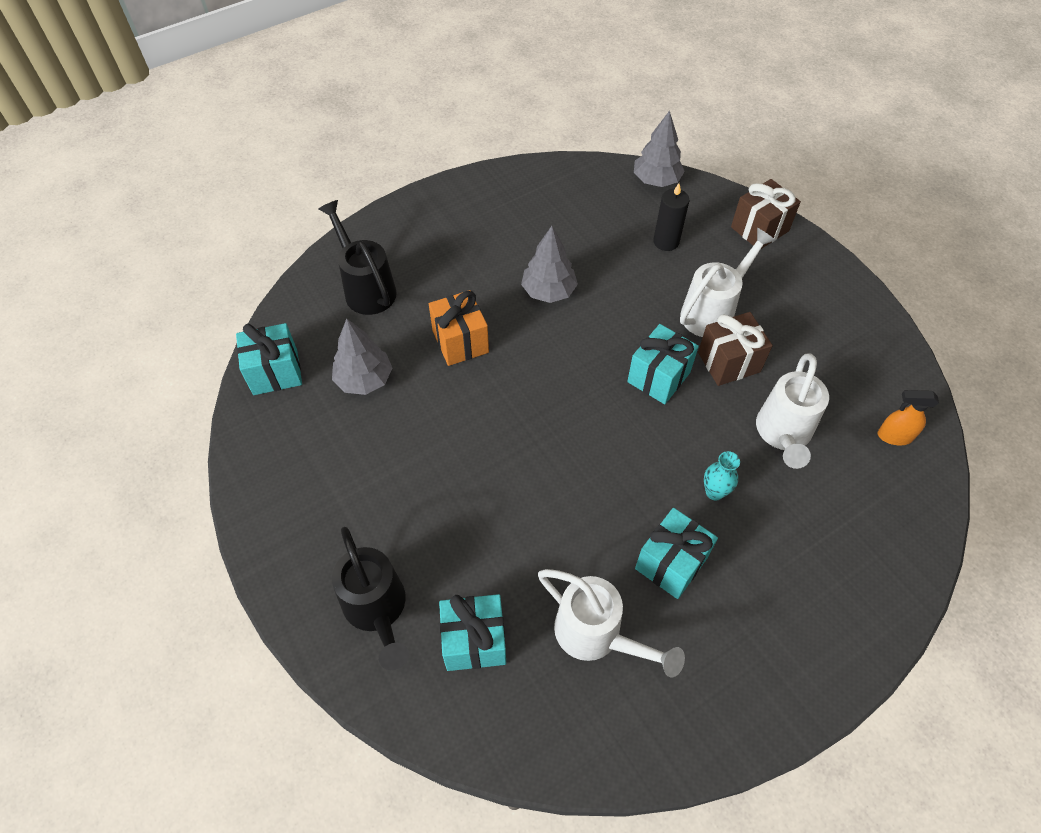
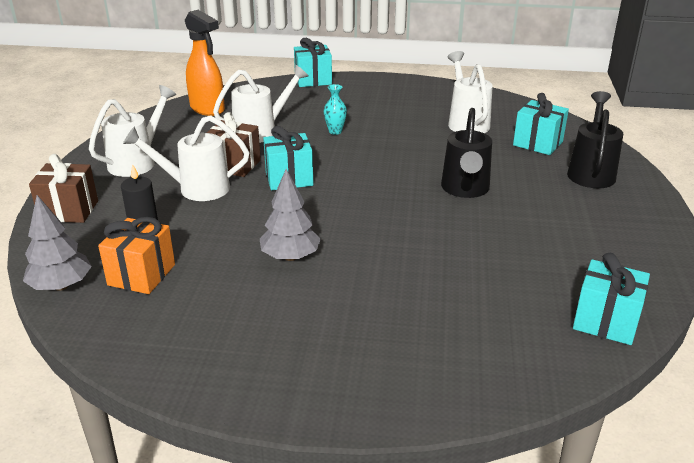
camera: 140 degrees left, 25 degrees down
(364, 379) = (518, 276): grey tree -> none
(366, 288) = (457, 347): black watering can -> black watering can (465, 189)
(460, 341) = (407, 261): orange gift -> orange gift (141, 275)
(671, 563) = (396, 124): turquoise gift -> turquoise gift (313, 80)
(810, 309) = (137, 162): none -> white watering can
(894, 436) = (207, 109): orange spray bottle -> orange spray bottle, size x1.77

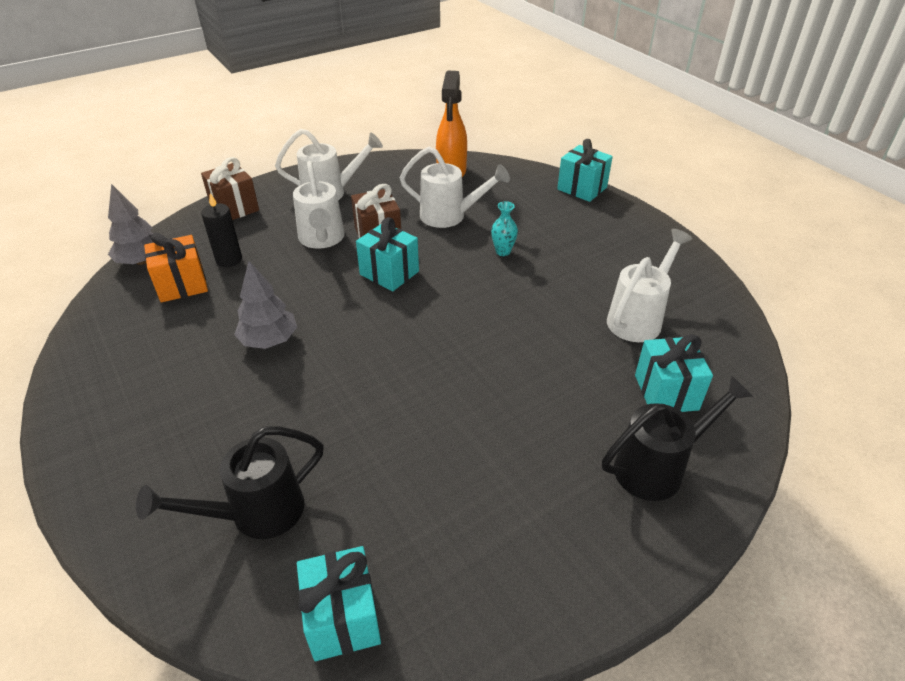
camera: 50 degrees right, 10 degrees up
(196, 188) = (322, 239): white watering can -> white watering can turned 150 degrees counterclockwise
(465, 189) = (495, 386): black watering can -> black watering can (256, 513)

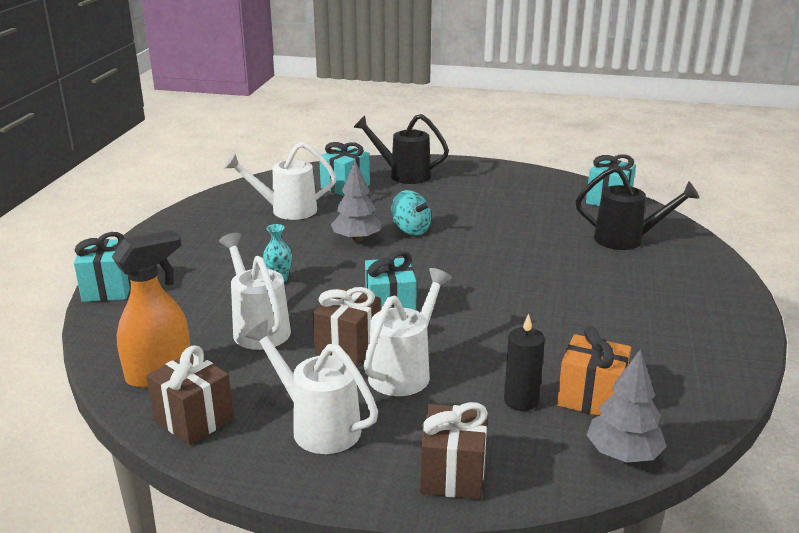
camera: 135 degrees left, 15 degrees down
(269, 340) = (545, 311): grey tree -> grey tree (357, 239)
(395, 167) = (194, 419): none -> brown gift
(497, 367) = (410, 230): none -> turquoise spinning top

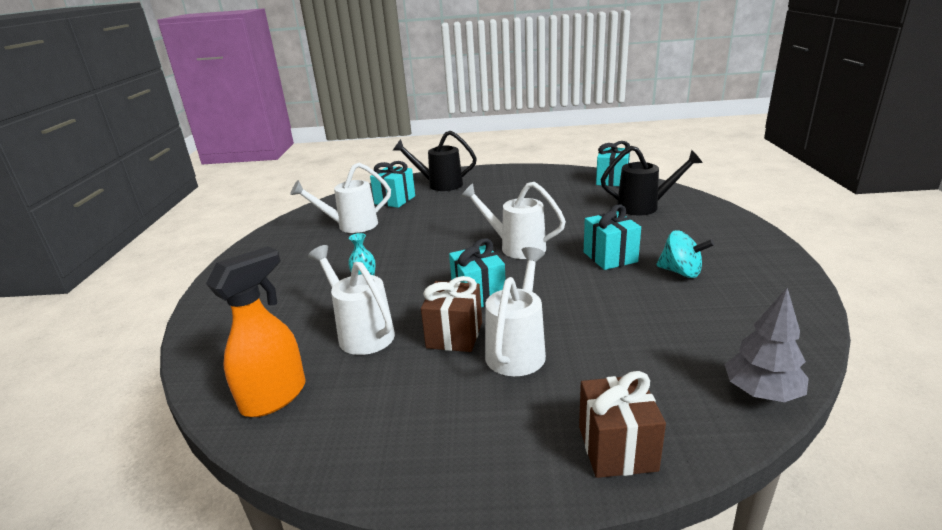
camera: 10 degrees left, 0 degrees up
(108, 289) = (200, 320): turquoise gift -> turquoise gift (610, 257)
(194, 419) = (325, 441): brown gift -> none
(318, 426) = (458, 423): white watering can -> white watering can (516, 247)
(357, 239) = (422, 240): grey tree -> none
(410, 230) = (465, 225): turquoise spinning top -> turquoise spinning top (681, 272)
(521, 401) = (639, 358): black candle -> none
(591, 398) = (698, 343): orange gift -> none

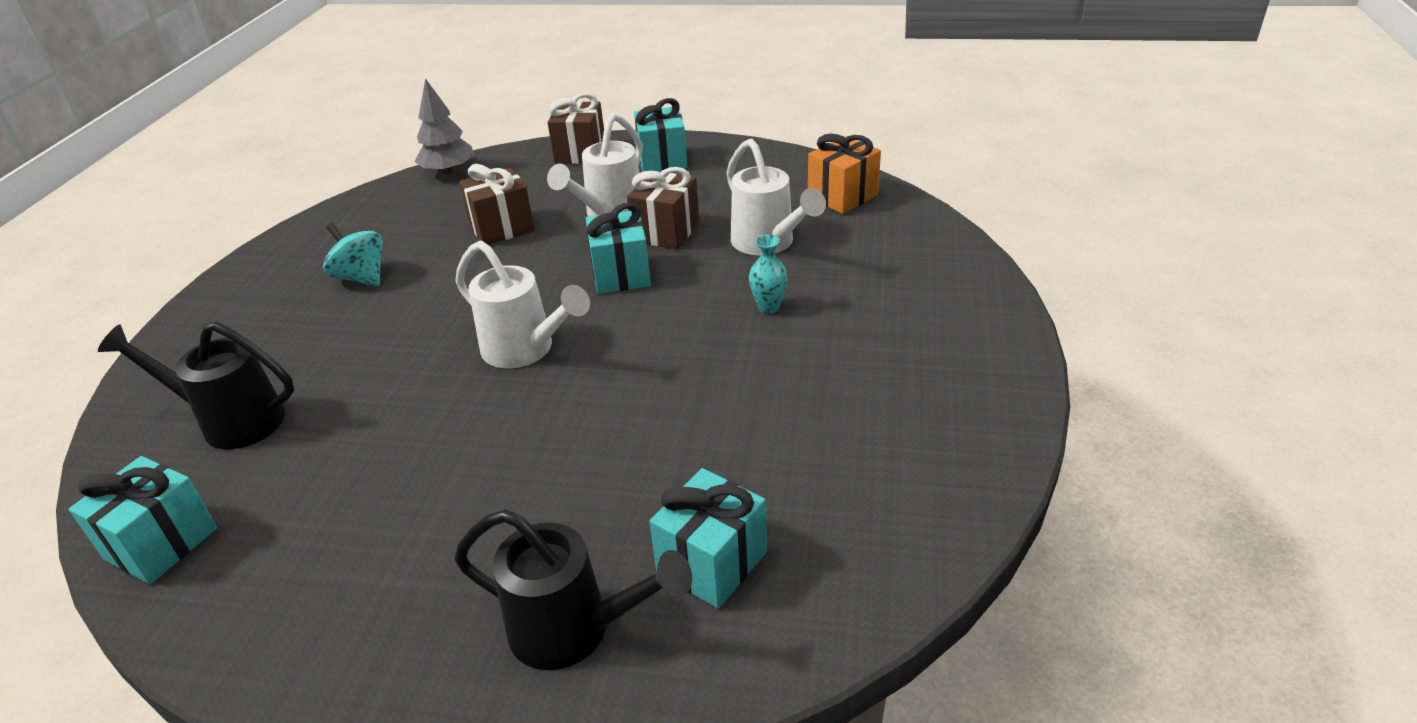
camera: 170 degrees left, 10 degrees up
(275, 397) = (842, 196): orange spray bottle -> orange gift
(351, 226) = (812, 463): white watering can -> none
(610, 257) = (414, 312): turquoise gift -> turquoise gift (662, 160)
(612, 324) = (502, 228): none -> brown gift

